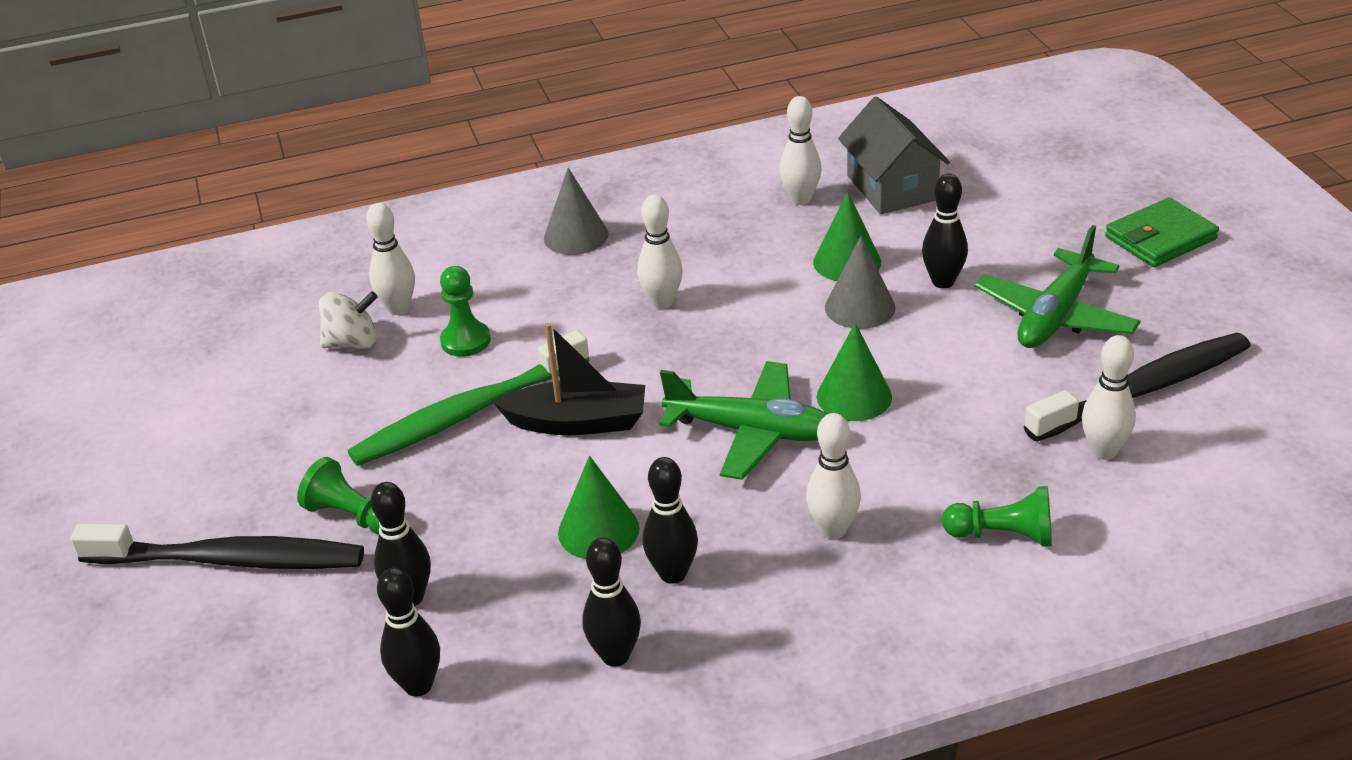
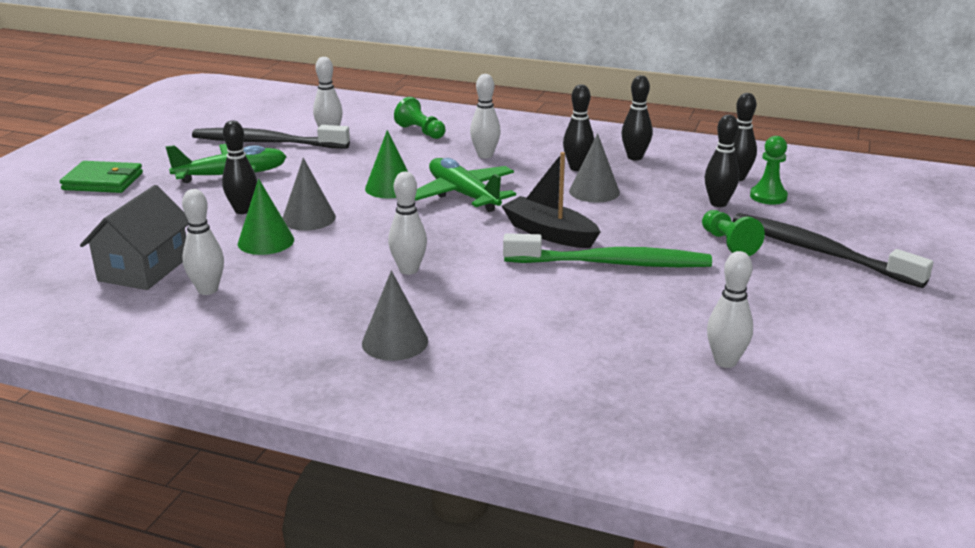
camera: 145 degrees left, 10 degrees down
(353, 343) = (655, 340): white spinning top -> none
(398, 308) = (596, 350): white bowling pin -> white bowling pin (725, 361)
(465, 341) = (568, 304): green pawn -> green pawn (768, 196)
(598, 530) = (594, 191): green cone -> grey cone

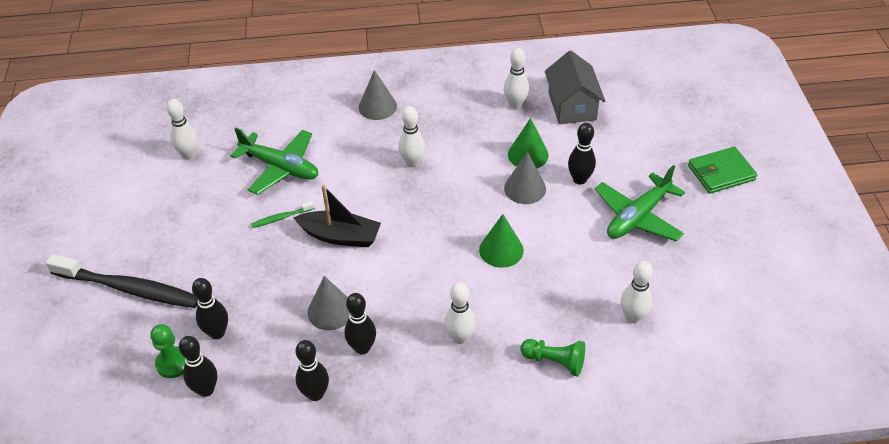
camera: 155 degrees right, 20 degrees up
(267, 143) = (672, 279): black toothbrush -> none
(463, 195) = (435, 262): green plane -> green plane (280, 167)
(612, 263) = (281, 218): green toothbrush -> green toothbrush, size x0.42
(728, 243) = (201, 273): green pawn -> none

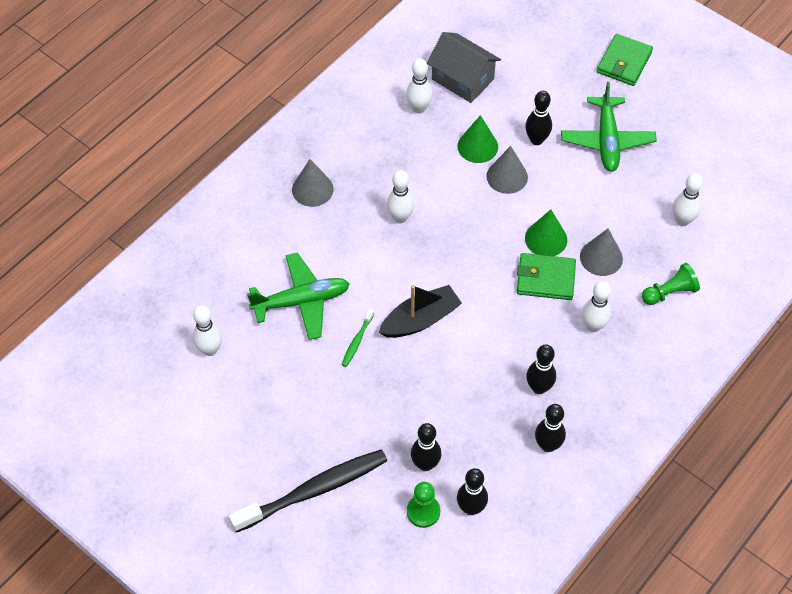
camera: 45 degrees left, 10 degrees up
(330, 311) = (484, 380): grey cone -> grey cone (601, 257)
(465, 277) = (545, 279): none -> green wallet

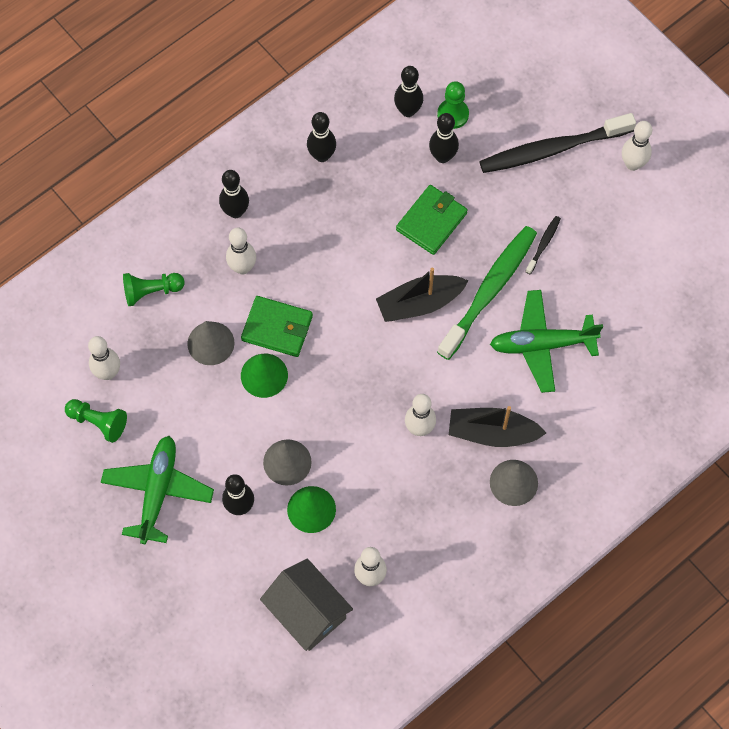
camera: 170 degrees left, 10 degrees up
(210, 349) = (643, 306): white bowling pin -> white bowling pin (632, 164)
(311, 392) = (543, 244): none -> black toothbrush
(336, 223) = (492, 433): none -> black boat
(357, 341) = (489, 290): green toothbrush -> green toothbrush, size x2.35
(539, 388) = (315, 212): black bowling pin -> black bowling pin (235, 211)
(624, 62) = (100, 603): green wallet -> green wallet (431, 221)
(675, 182) = (98, 422): none -> green pawn

